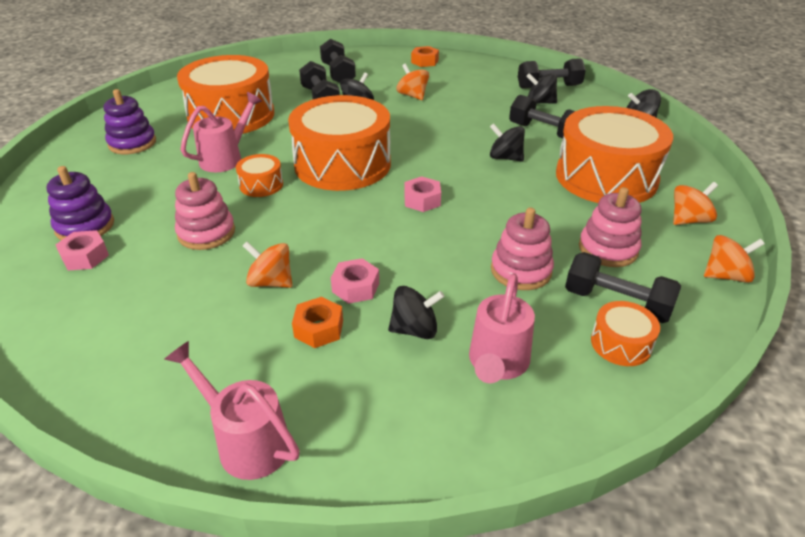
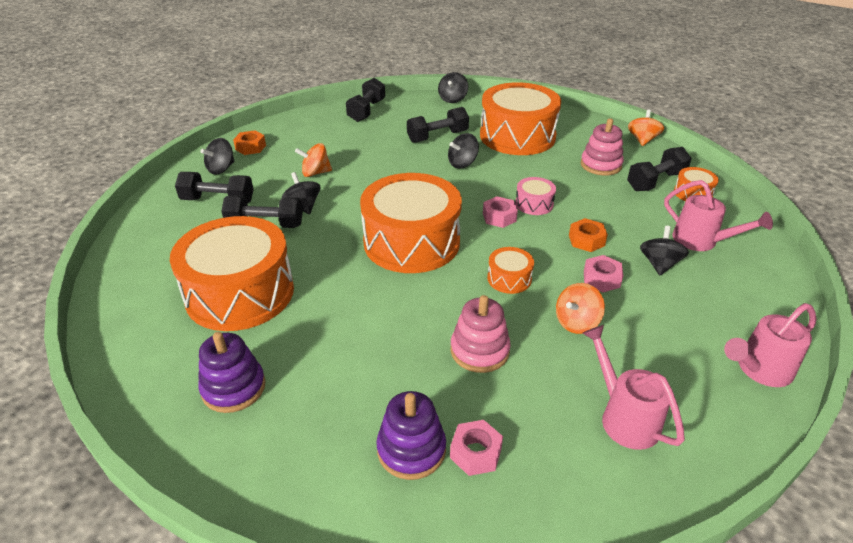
camera: 65 degrees left, 0 degrees up
(226, 158) = (339, 314): pink watering can -> pink watering can (624, 417)
(261, 185) = (413, 299): orange drum -> orange drum (509, 278)
(319, 328) = (646, 309): orange nut -> orange nut (586, 240)
(467, 216) = (534, 204): none -> pink drum
(521, 270) = (610, 203): pink stacking toy -> none
(540, 102) = (389, 123): black spinning top -> black spinning top (221, 169)
(689, 220) = (583, 129): orange spinning top -> none

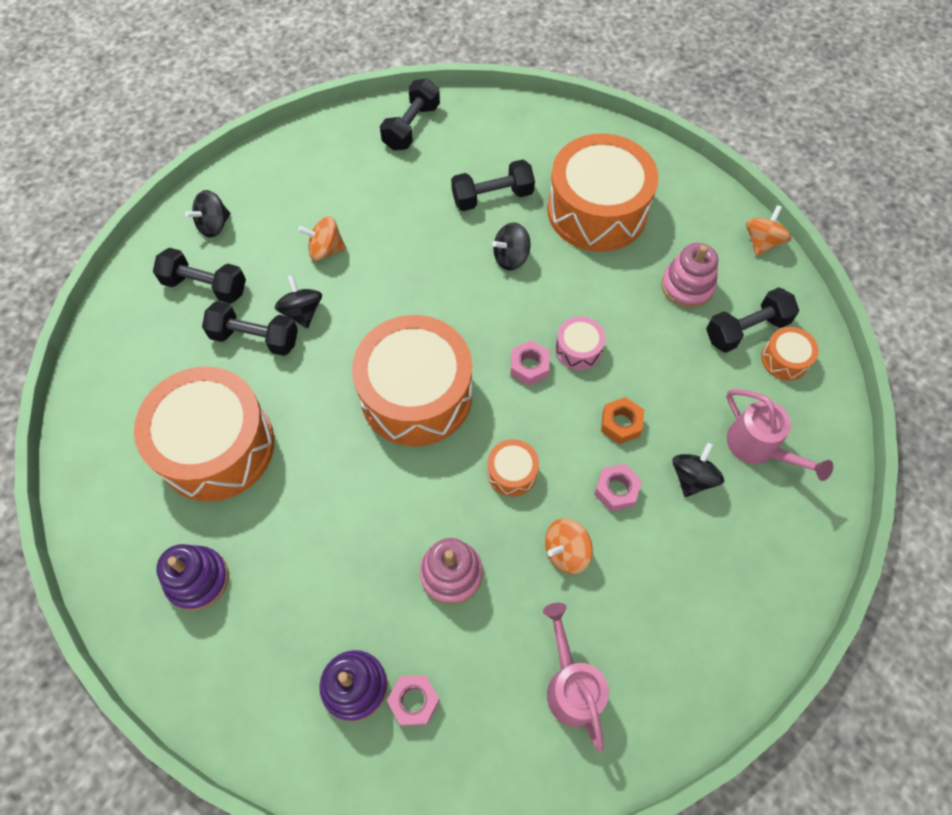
camera: 10 degrees right, 25 degrees up
(250, 147) = (253, 186): orange nut -> none
(452, 99) = (532, 115): black spinning top -> none
(759, 370) = (737, 651): pink watering can -> none

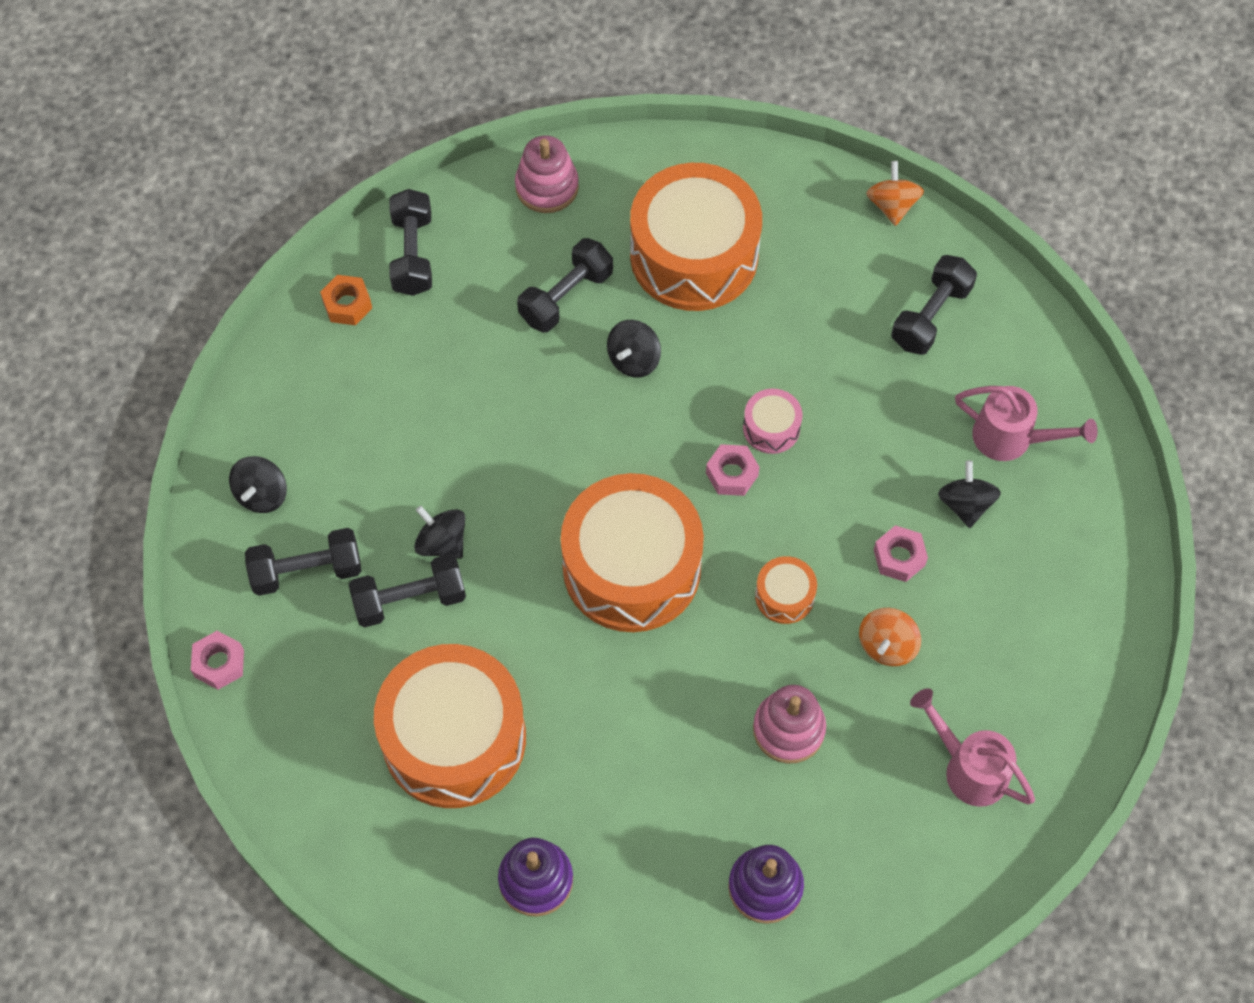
camera: 30 degrees left, 0 degrees up
(326, 249) = (417, 457): orange spinning top -> none
(414, 701) = (831, 867): pink nut -> pink nut (219, 663)
(621, 424) = (863, 486): orange nut -> orange nut (347, 304)
(687, 286) = (843, 297): pink stacking toy -> pink stacking toy (547, 187)
(785, 359) = (987, 329): orange drum -> none

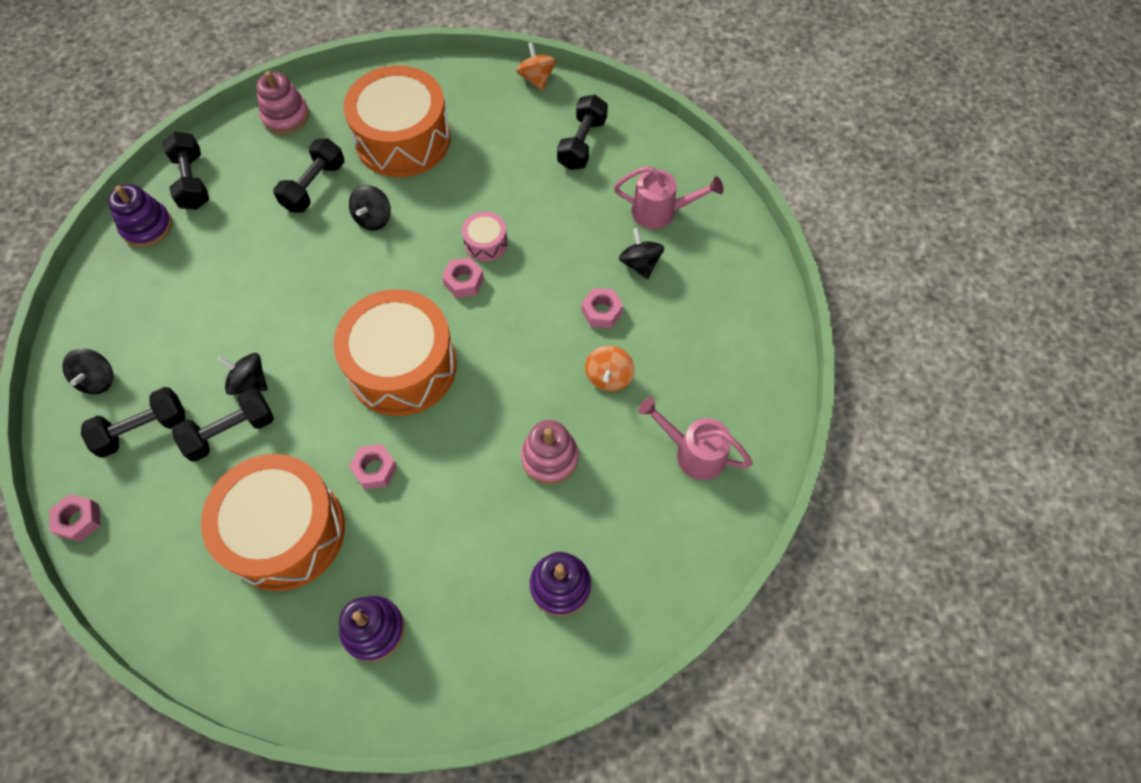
camera: 15 degrees left, 0 degrees up
(347, 304) = (147, 227): orange nut -> purple stacking toy
(573, 690) = (375, 469): none -> pink nut
(784, 596) = (523, 359): orange drum -> none

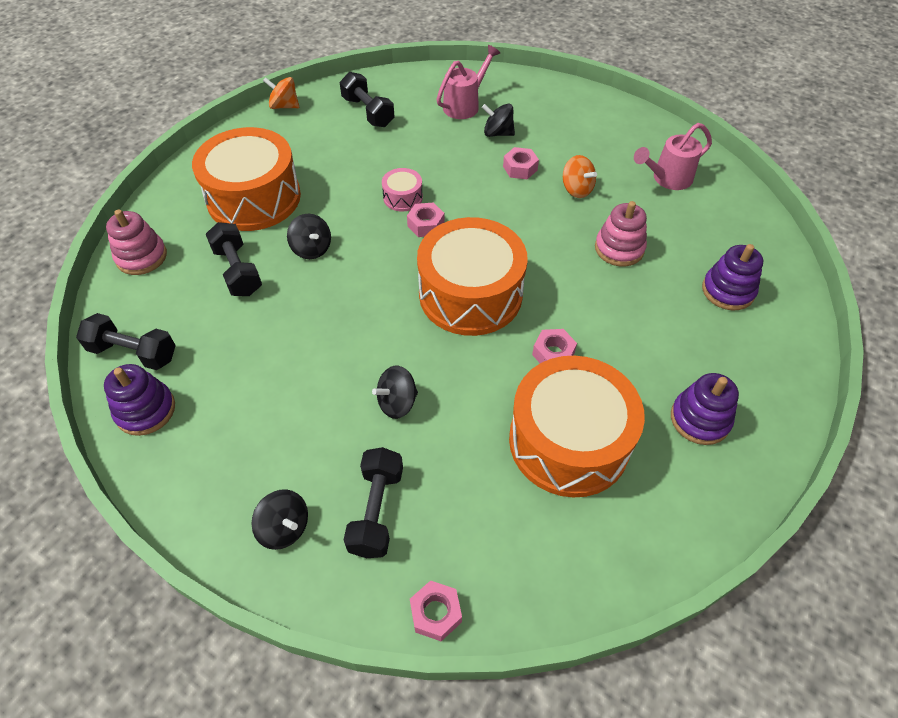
camera: 55 degrees left, 10 degrees down
(231, 431) = (437, 439): black dumbbell -> none

